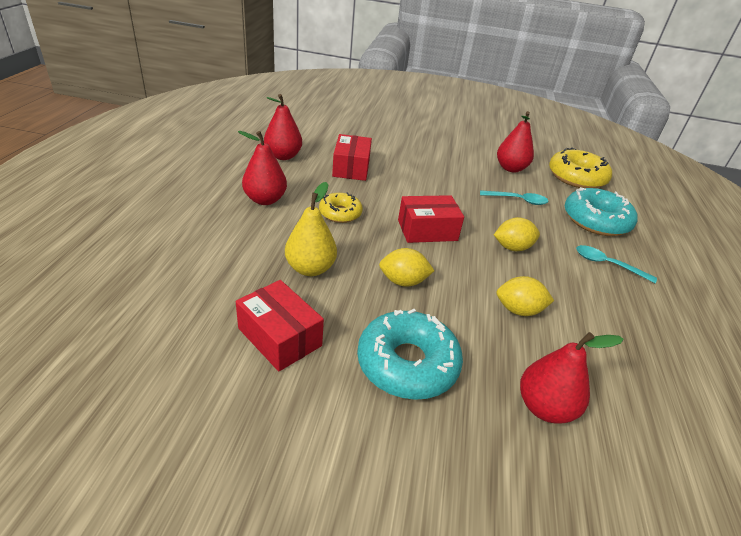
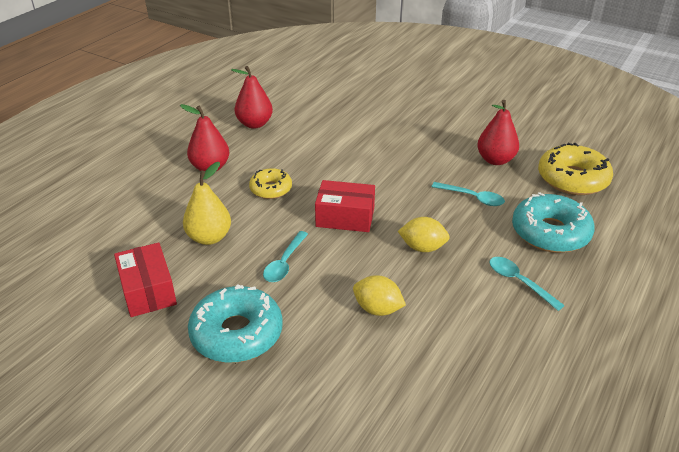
camera: 25 degrees right, 0 degrees up
(351, 168) = (314, 142): red box -> none
(403, 281) = (284, 263): yellow lemon -> turquoise spoon
(544, 407) = (332, 396): red pear -> none

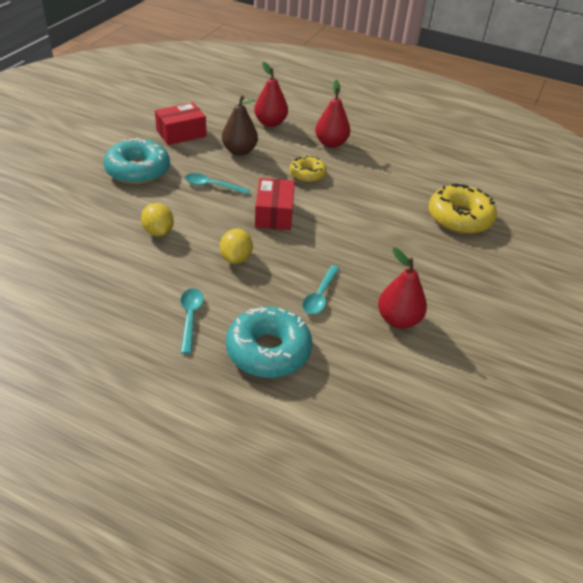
camera: 80 degrees right, 5 degrees up
(209, 237) = (239, 151): yellow pear -> brown pear
(254, 124) = (407, 160): red pear -> red pear (270, 123)
(377, 309) = (158, 232): yellow lemon -> yellow lemon turned 45 degrees counterclockwise
(519, 282) = (190, 317): turquoise spoon -> turquoise spoon turned 45 degrees counterclockwise
(572, 179) = (377, 386): yellow donut -> yellow donut (459, 218)

